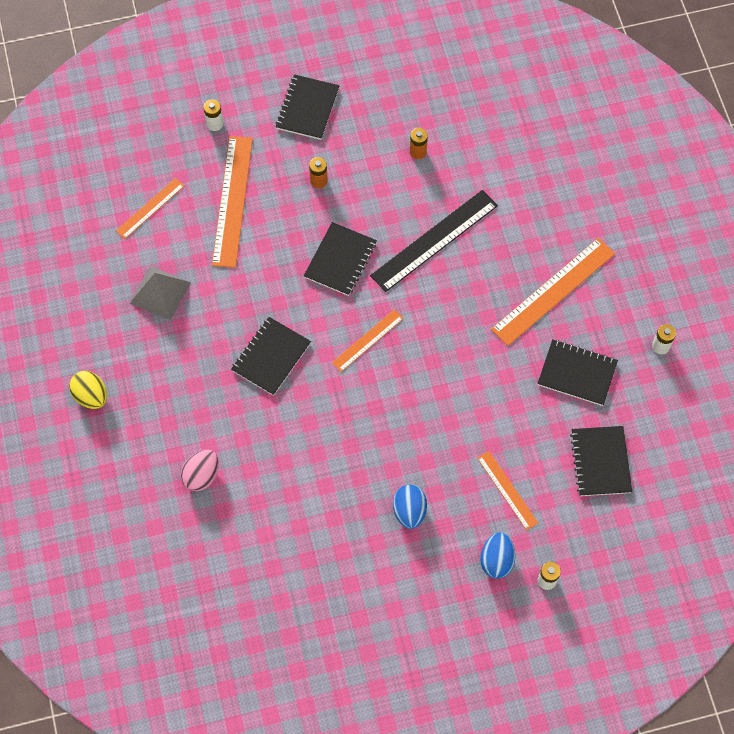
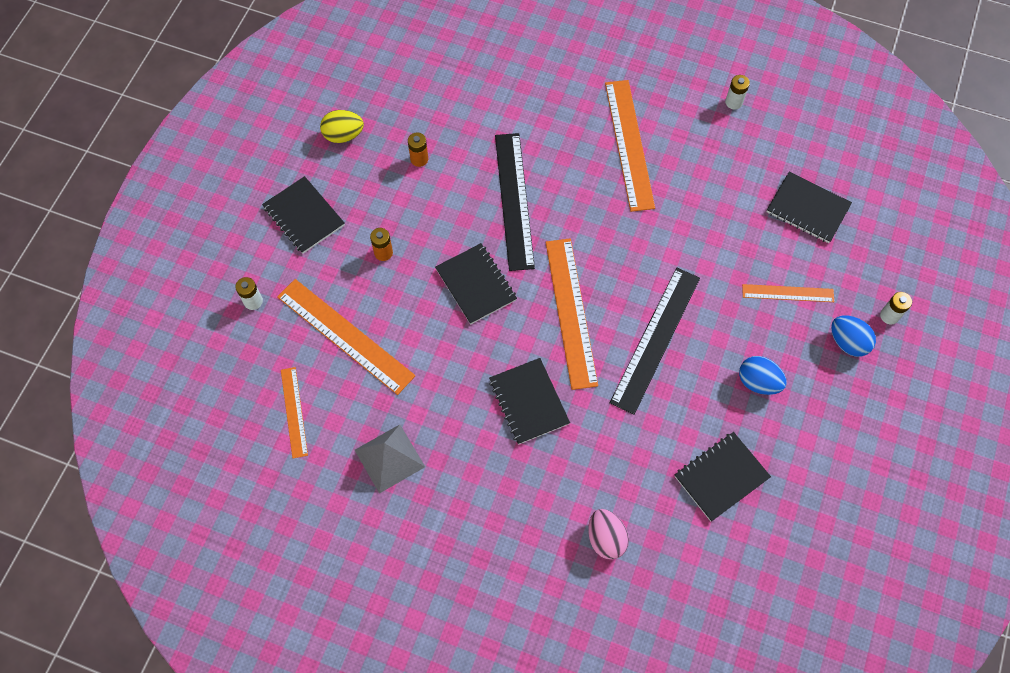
camera: 55 degrees left, 0 degrees up
(91, 396) = (451, 591): yellow egg -> yellow egg (343, 135)
(367, 340) = (570, 312): orange ruler -> orange ruler, size x1.78
(390, 415) = (656, 339): none -> black ruler
(577, 373) = (716, 175): black notebook -> black notebook (721, 477)

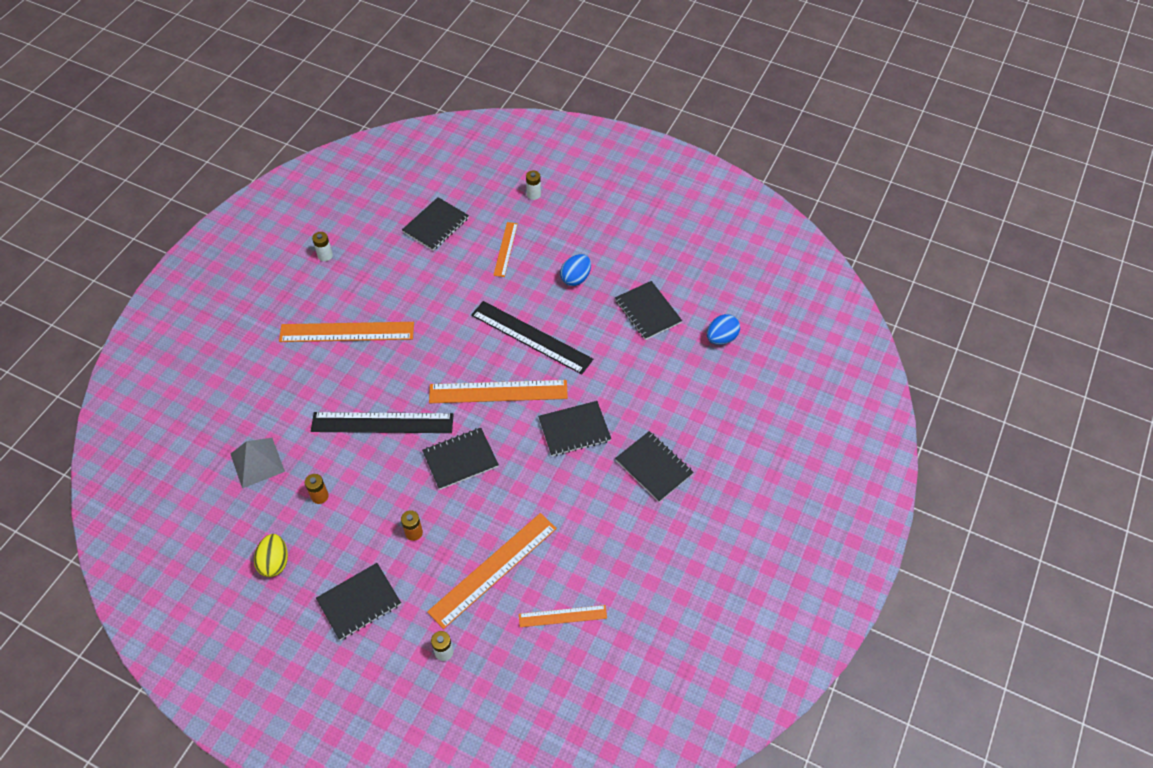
camera: 85 degrees left, 10 degrees down
(389, 458) = (613, 538): grey pyramid -> grey pyramid (257, 462)
(486, 498) = (653, 467): none -> black notebook
(606, 538) = (690, 389): pink egg -> none
(847, 342) = (551, 221): blue egg -> blue egg (721, 338)

